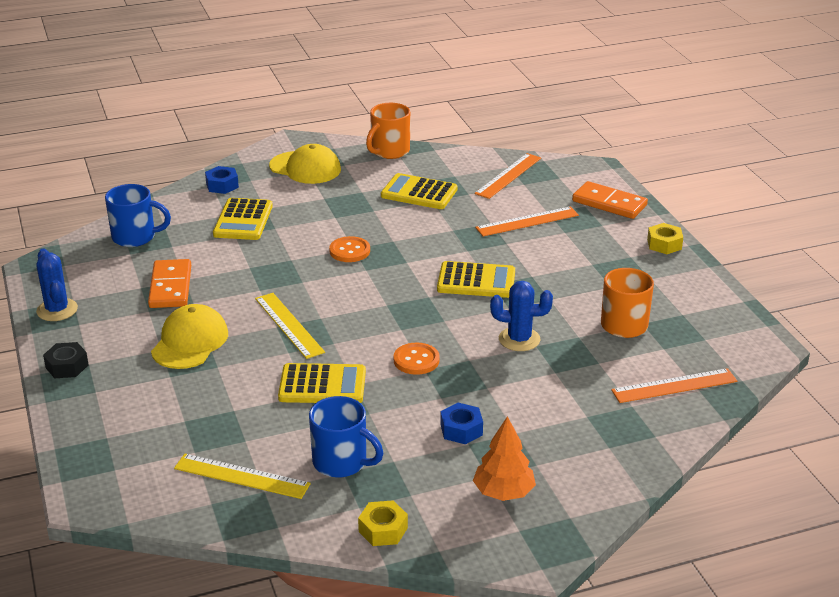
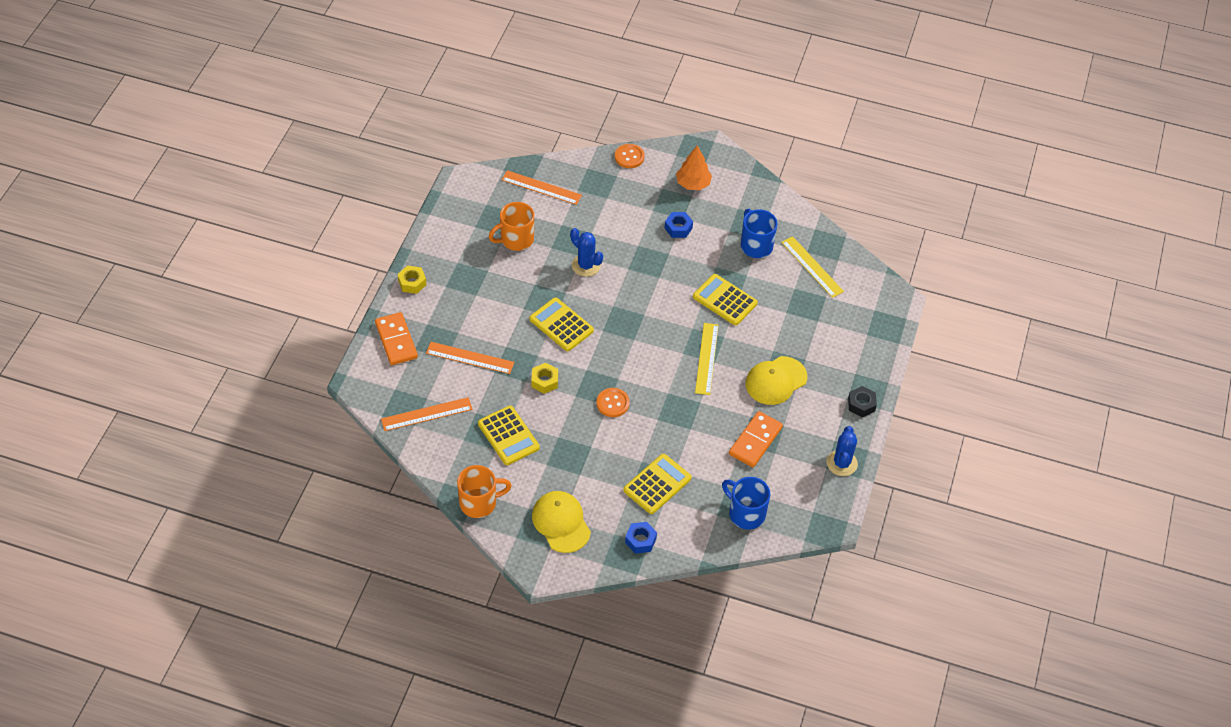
camera: 145 degrees left, 20 degrees up
(383, 530) = (767, 198): yellow nut -> yellow nut (544, 381)
(416, 360) = (657, 286): orange button -> orange button (629, 157)

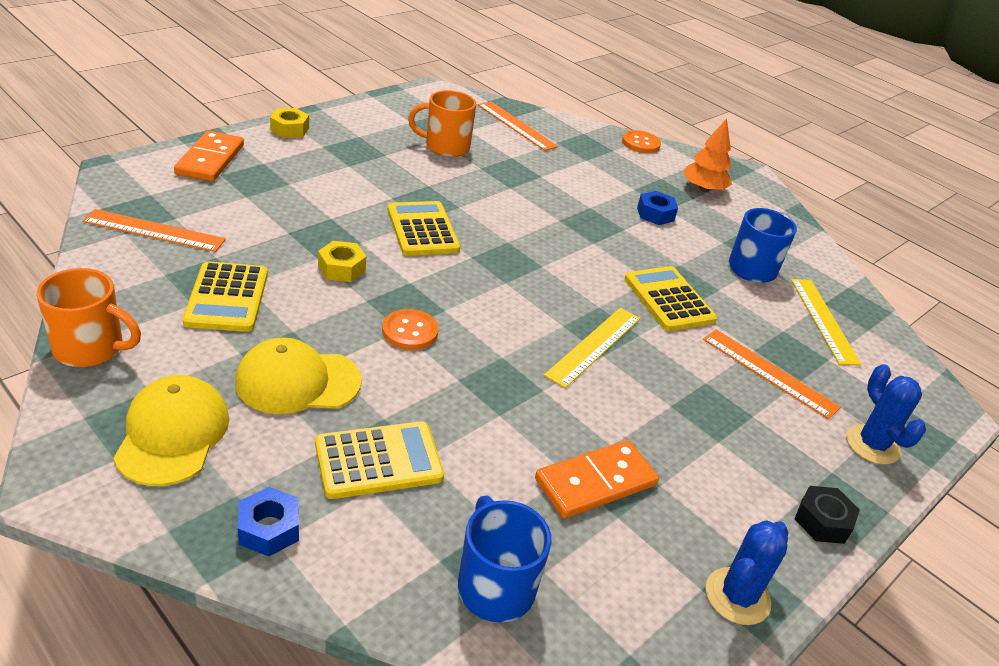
camera: 25 degrees right, 15 degrees down
(470, 358) = (275, 208): orange ruler -> orange ruler (769, 372)
(586, 265) = (507, 196): blue cactus -> blue cactus (872, 445)
(776, 381) = (686, 420): yellow cap -> yellow cap (298, 381)

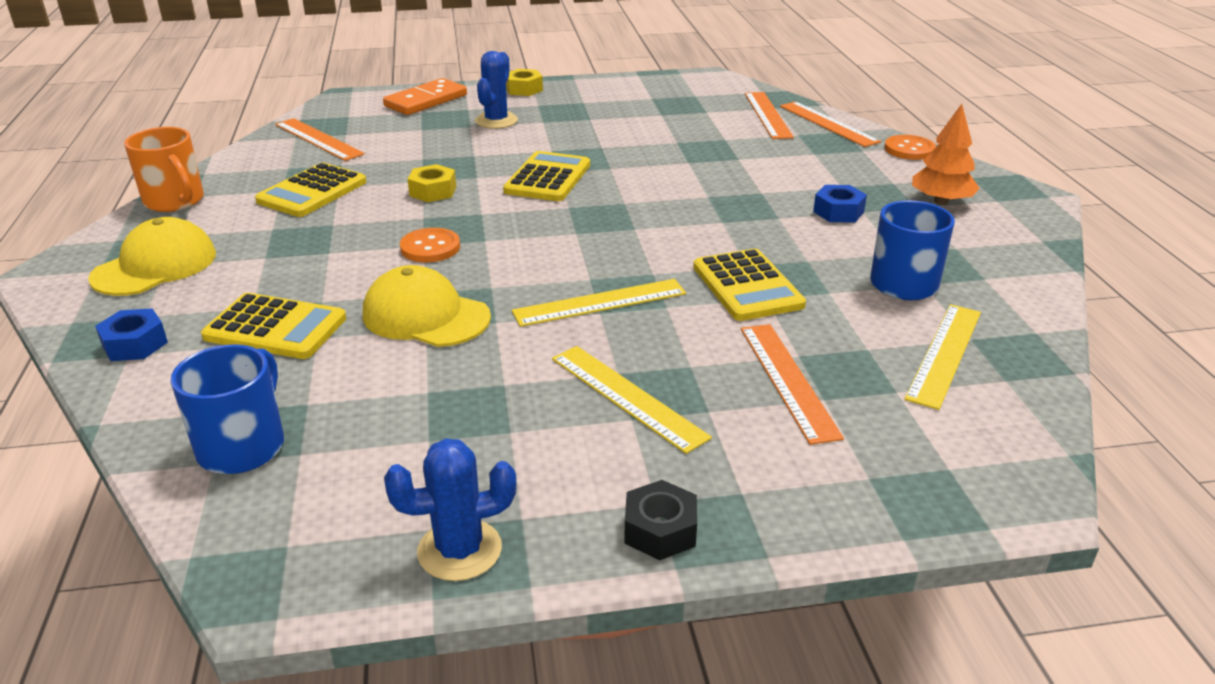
camera: 40 degrees right, 5 degrees down
(298, 381) = (288, 258): yellow cap -> yellow cap (425, 316)
(445, 147) = (661, 121): orange mug -> none
(566, 127) = (828, 124): none -> orange ruler
(595, 482) = (445, 406): orange domino -> none
(669, 299) = (747, 286): yellow calculator -> yellow calculator turned 150 degrees clockwise
(698, 424) = (627, 396): none -> yellow ruler
(872, 445) = (840, 487): blue cactus -> blue cactus (496, 121)

